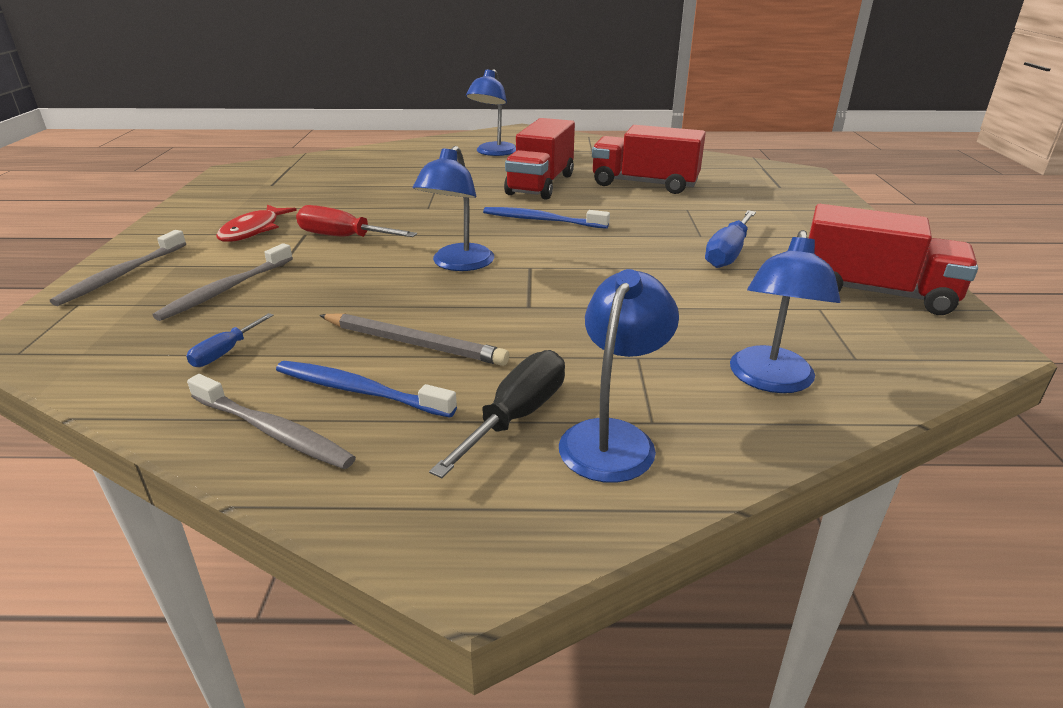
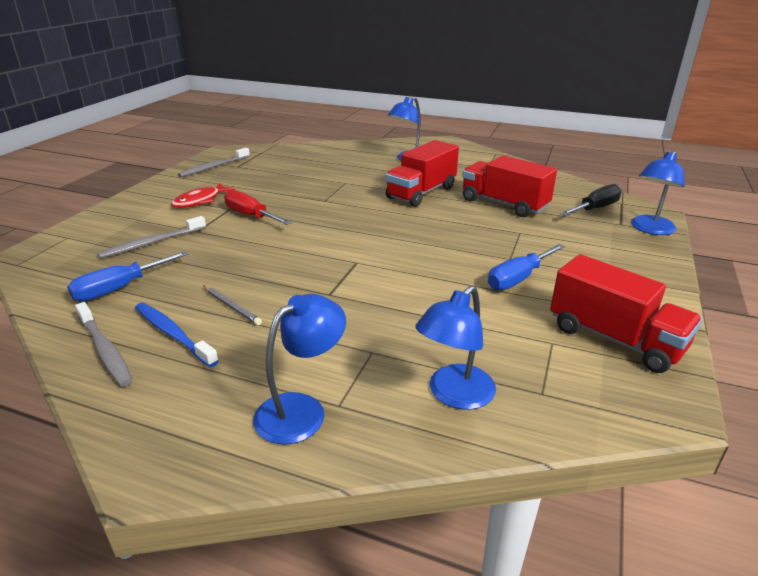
camera: 20 degrees right, 0 degrees up
(122, 275) = (103, 221): grey toothbrush -> grey toothbrush (214, 167)
(225, 352) = (119, 288): blue screwdriver -> blue screwdriver, size x1.73
(414, 343) = (232, 307): grey pencil -> grey pencil, size x0.63
(458, 264) = (308, 251): blue lamp -> blue lamp (650, 229)
(517, 416) = (252, 377): black screwdriver -> black screwdriver (595, 209)
(541, 220) = (396, 224): blue toothbrush -> none

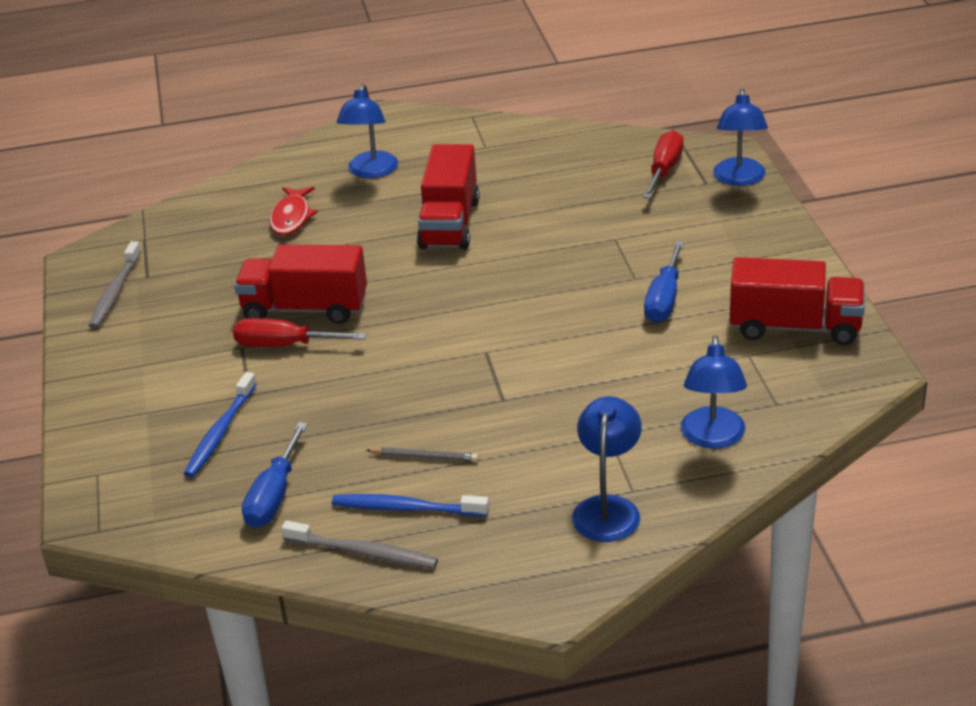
camera: 30 degrees left, 5 degrees up
(152, 243) = (220, 432): grey toothbrush -> blue toothbrush
(200, 201) = (184, 352): red fish -> red fish (291, 218)
(504, 204) = (562, 203): red truck -> red truck (305, 309)
(595, 209) = (664, 170): black screwdriver -> red screwdriver

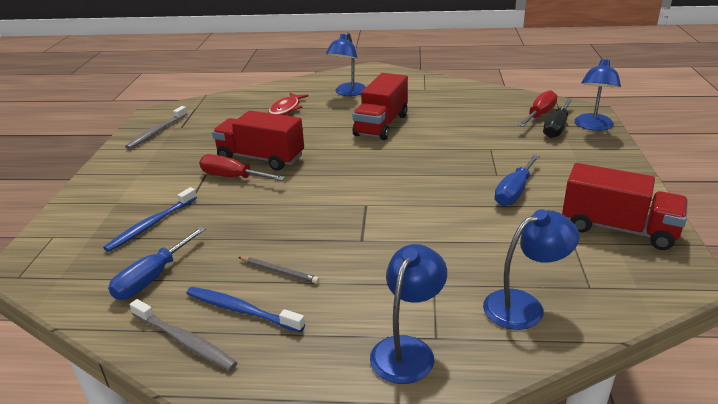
camera: 15 degrees right, 5 degrees down
(692, 190) = (556, 128): none -> black screwdriver
(713, 438) = (524, 305): blue lamp -> blue lamp turned 135 degrees counterclockwise

